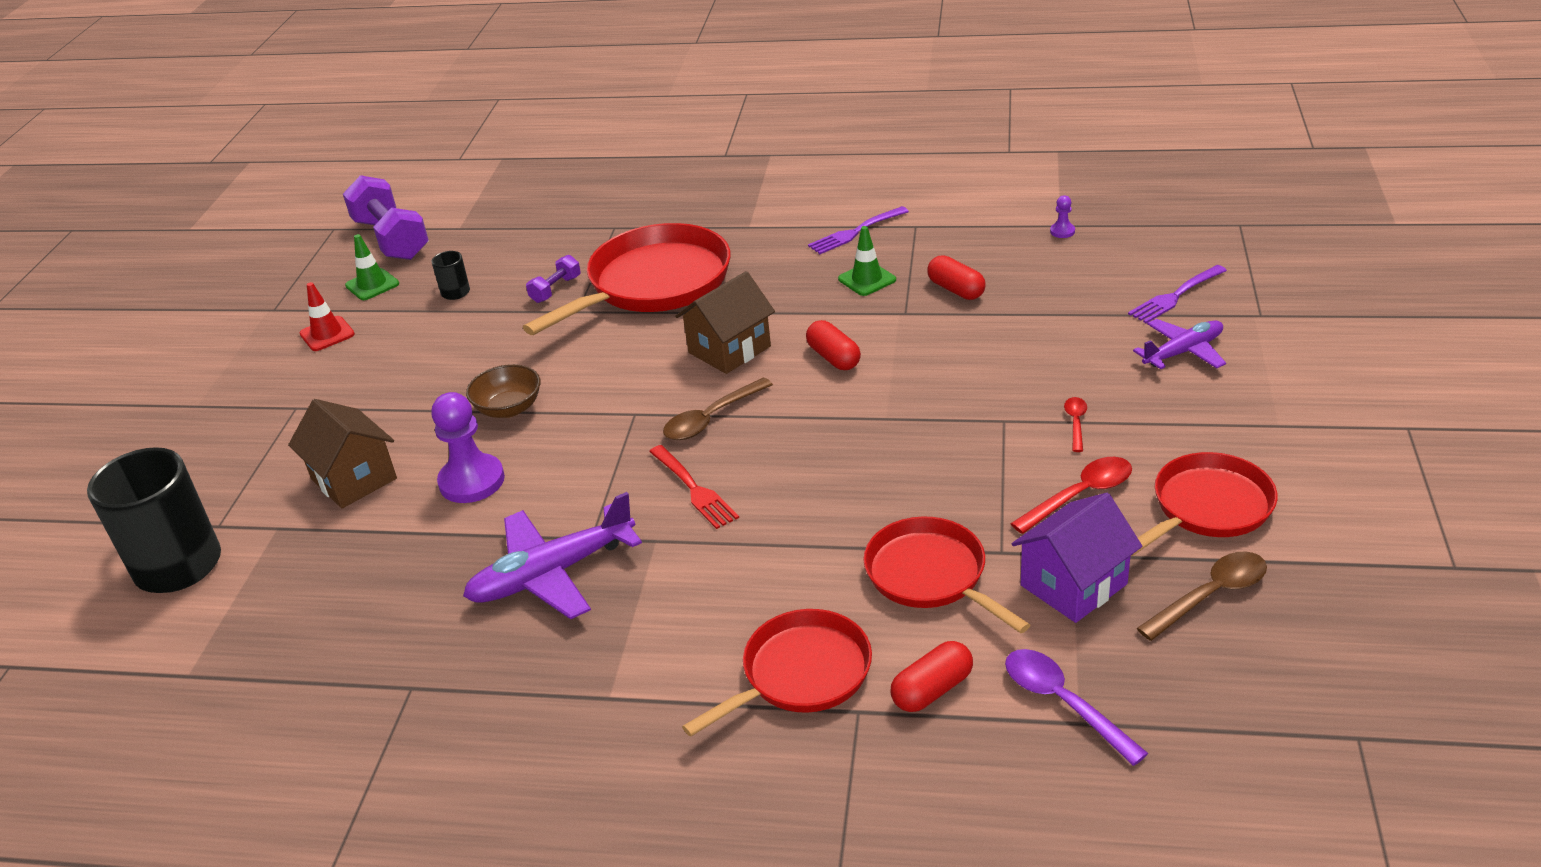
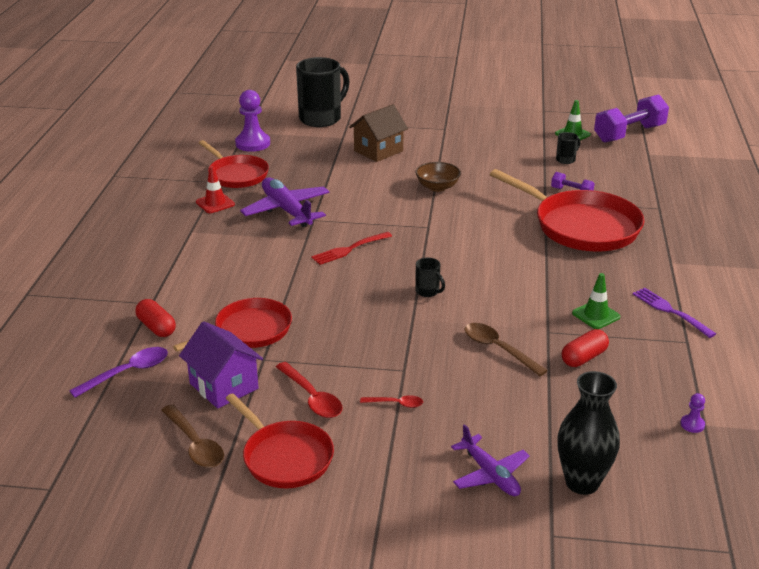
camera: 85 degrees right, 5 degrees down
(327, 334) = (517, 128): red traffic cone -> red traffic cone (215, 203)
(472, 481) = (370, 182): purple pawn -> purple pawn (253, 143)
(711, 418) = (420, 253): brown spoon -> brown spoon (498, 349)
(729, 349) = (498, 257): brown house -> none
(800, 674) = (185, 285): red pan -> red pan (236, 175)
(816, 407) = (428, 291): none -> black mug
(833, 357) = (487, 299): red capsule -> none
(1175, 296) = (582, 482): purple fork -> black vase

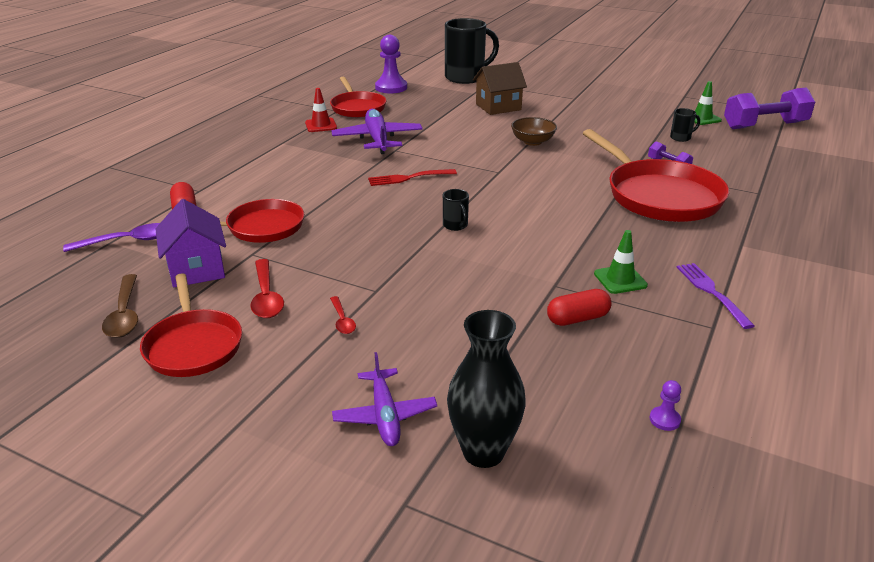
camera: 20 degrees right, 0 degrees up
(396, 404) = (342, 320): red spoon -> red spoon turned 45 degrees clockwise
(498, 349) = (488, 291): brown spoon -> none

